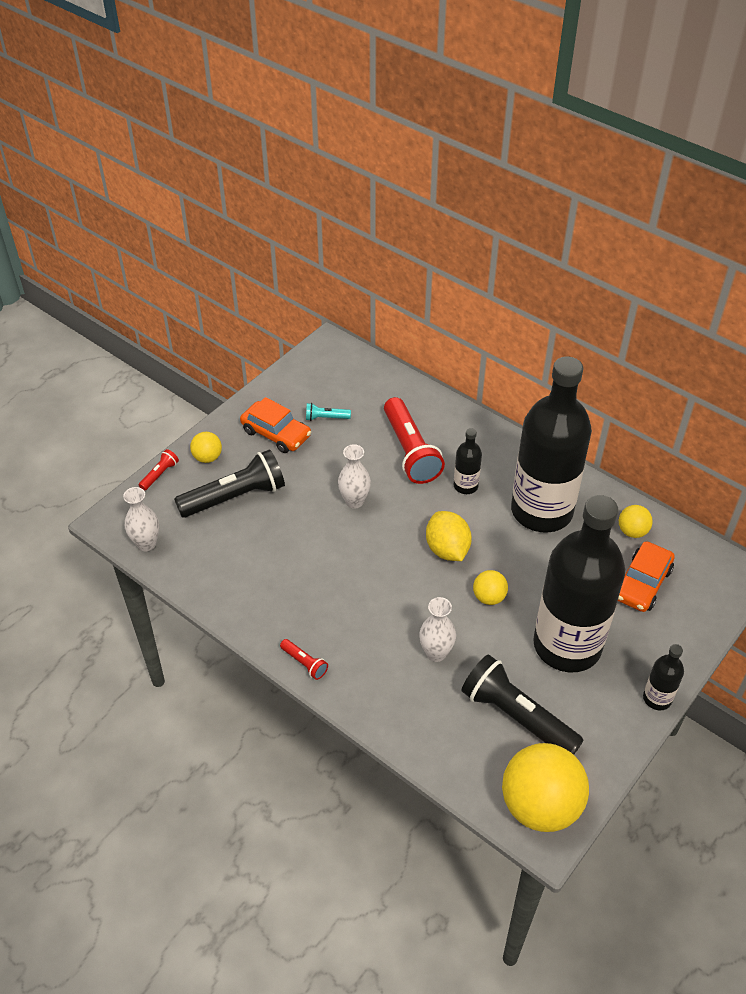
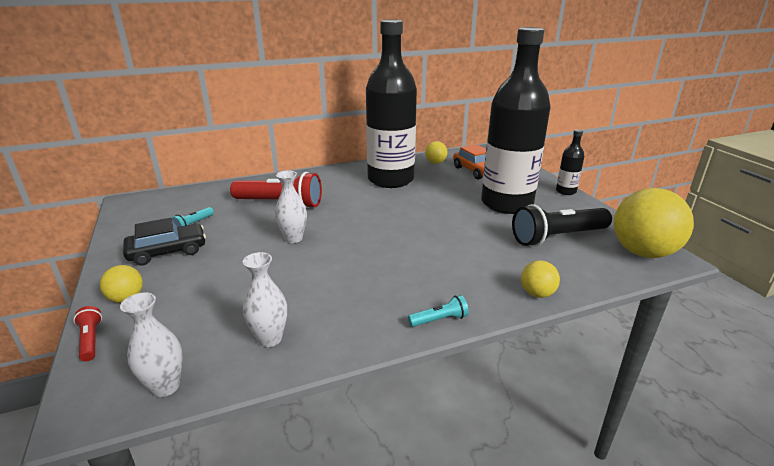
camera: 60 degrees left, 20 degrees down
(235, 497) = (199, 297): black flashlight -> none
(276, 433) = (167, 251): orange car -> black car
(304, 663) = (439, 320): red flashlight -> turquoise flashlight
(436, 653) = (478, 250): white vase -> white vase (270, 339)
(447, 549) = (386, 217): yellow lemon -> none
(465, 486) = (339, 195): black bottle -> none
(489, 597) = (444, 216): yellow ball -> yellow ball (537, 293)

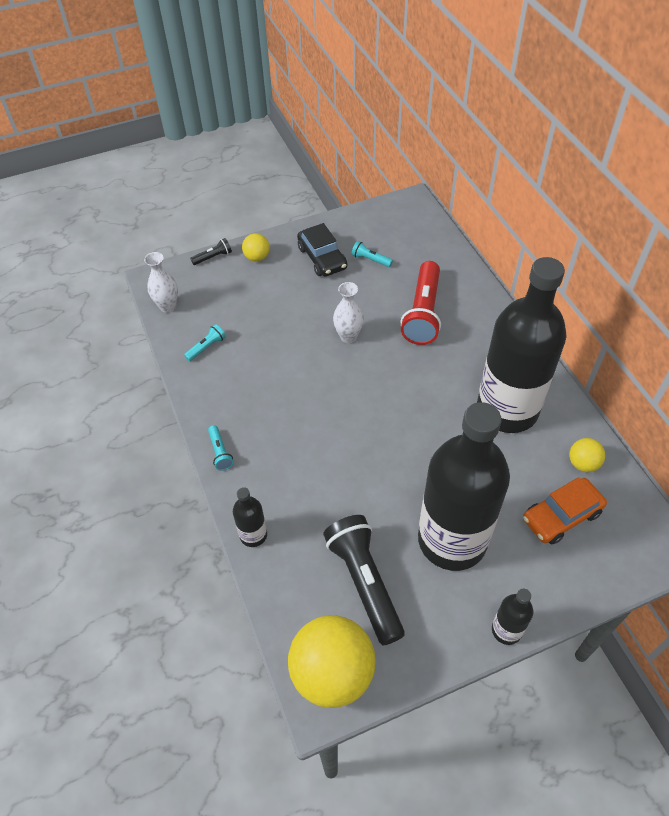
camera: 90 degrees right, 25 degrees up
(91, 340) = (213, 257): red flashlight -> black flashlight
(270, 339) = (206, 347): white vase -> turquoise flashlight
(537, 293) = (253, 535): yellow ball -> black bottle

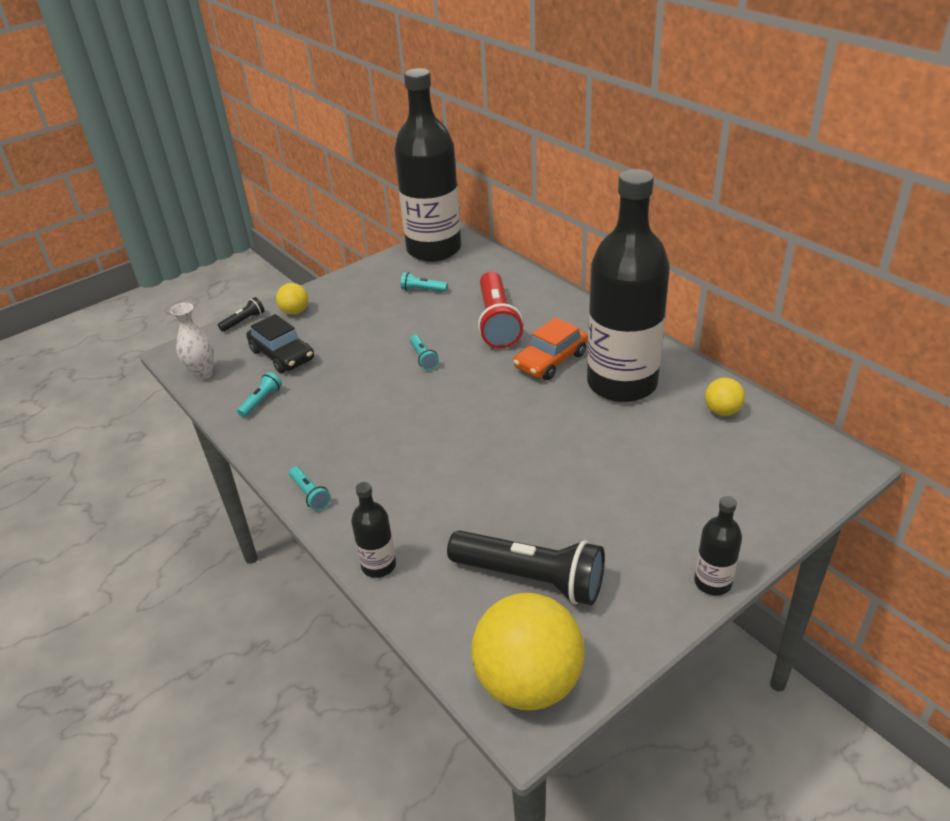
camera: 15 degrees left, 15 degrees down
(322, 258) = (369, 298): black car -> black car (282, 355)
(348, 336) = (423, 358): white vase -> turquoise flashlight
(364, 582) = (530, 578): black flashlight -> black flashlight turned 150 degrees clockwise
(452, 540) = (614, 512): black bottle -> black bottle (434, 249)
(561, 516) = (722, 461): orange car -> orange car (551, 360)

